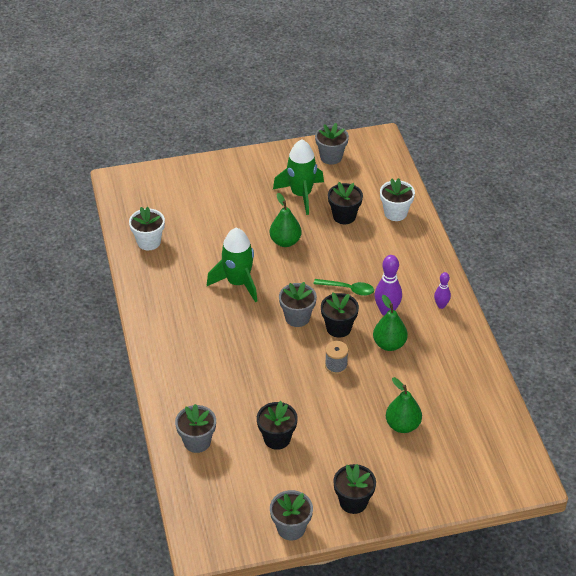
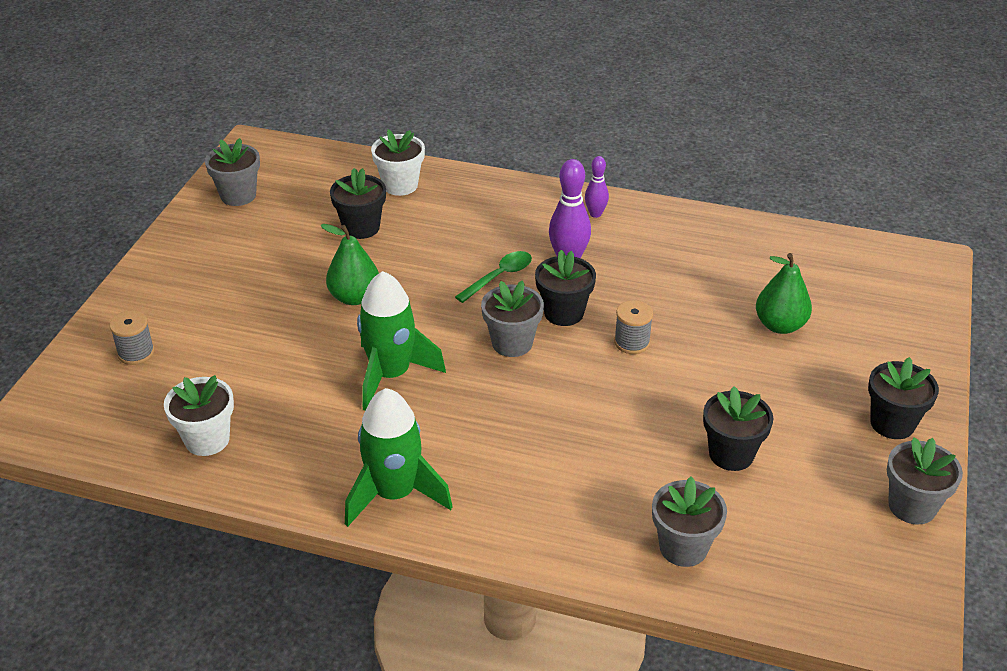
camera: 60 degrees left, 5 degrees down
(186, 188) = (136, 353): none -> grey spool
(301, 194) = (279, 248): green rocket -> green rocket (395, 494)
(389, 344) = (629, 281): green pear -> none

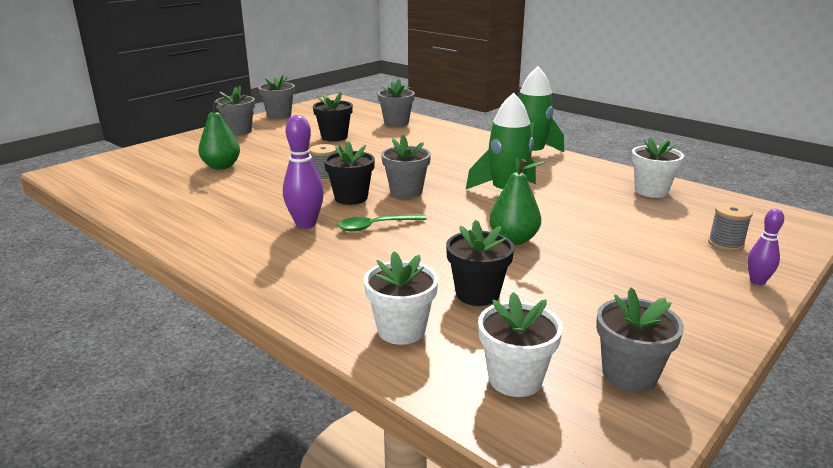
camera: 155 degrees left, 15 degrees down
(310, 175) = (515, 379): none -> white flower pot
(595, 214) = (233, 250): purple bowling pin -> purple bowling pin (757, 281)
(892, 423) = (238, 131): black flower pot -> grey flower pot

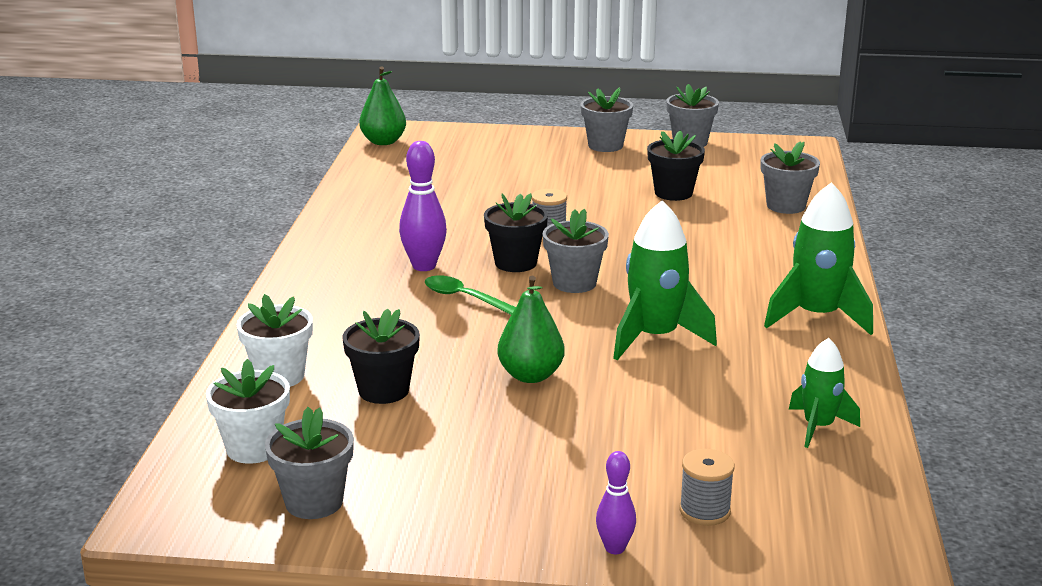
camera: 55 degrees right, 0 degrees up
(221, 166) = (499, 179): green pear -> green pear (383, 142)
(651, 191) = (818, 427): white flower pot -> green rocket

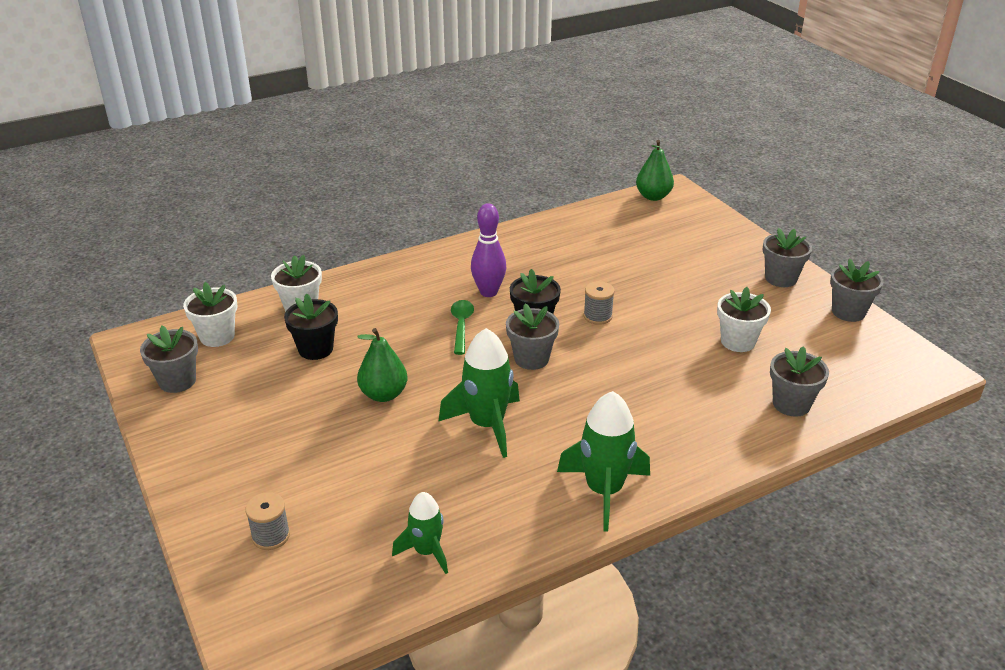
camera: 55 degrees right, 10 degrees up
(615, 548) = (201, 513): purple bowling pin -> none
(673, 193) = (738, 341): black flower pot -> white flower pot

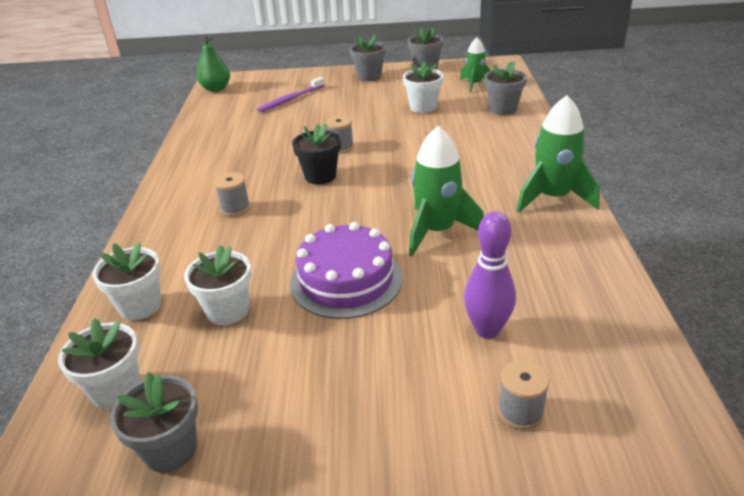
camera: 60 degrees left, 0 degrees up
(316, 349) = (227, 310): black flower pot -> white flower pot
(383, 394) = (346, 280): green pear -> purple cake
(426, 551) = (587, 304): green rocket -> green rocket (474, 85)
(449, 297) = (235, 208): none -> grey spool
(461, 326) = (285, 212): green spoon -> none
(488, 292) = (252, 186): purple bowling pin -> purple bowling pin (487, 330)
(531, 359) = (366, 189): grey flower pot -> none
(672, 248) = (290, 99): none -> purple toothbrush

